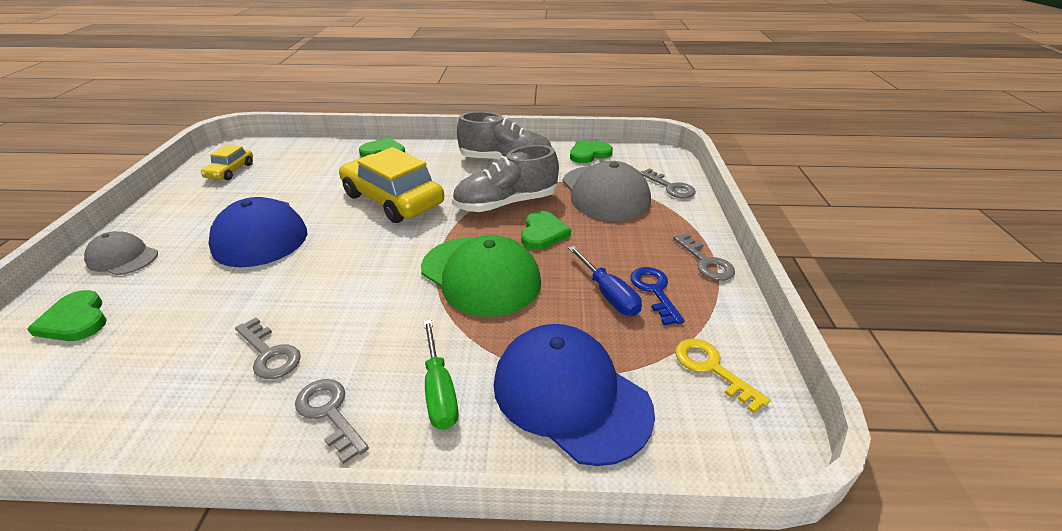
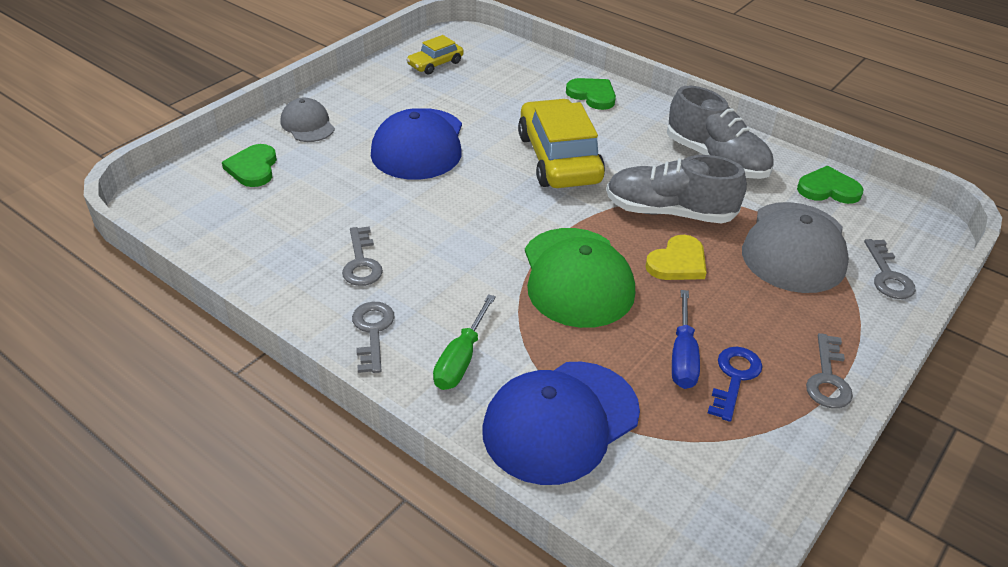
camera: 35 degrees right, 5 degrees up
(543, 233) = (678, 262): green heart -> yellow heart
(570, 395) = (560, 421): blue cap -> blue cap turned 120 degrees counterclockwise
(712, 369) = (712, 474): yellow key -> none

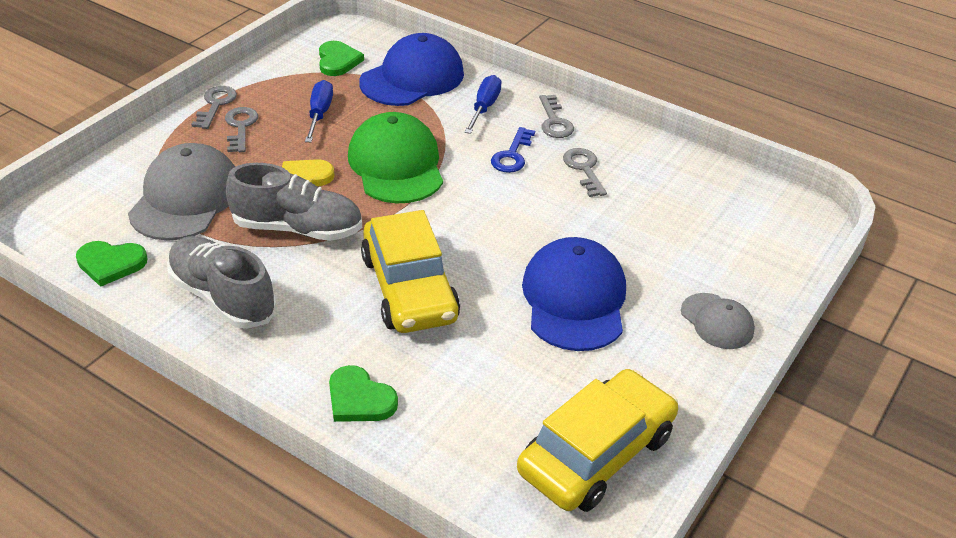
camera: 175 degrees right, 0 degrees up
(253, 168) = (739, 257): green heart -> green heart (338, 61)
(435, 64) = (596, 453): yellow car -> yellow car, size x2.00
(461, 359) = (484, 107): green screwdriver -> blue screwdriver
(734, 378) = (285, 103): blue key -> blue key (512, 155)
(888, 275) = (113, 177): grey key -> grey key (240, 127)

